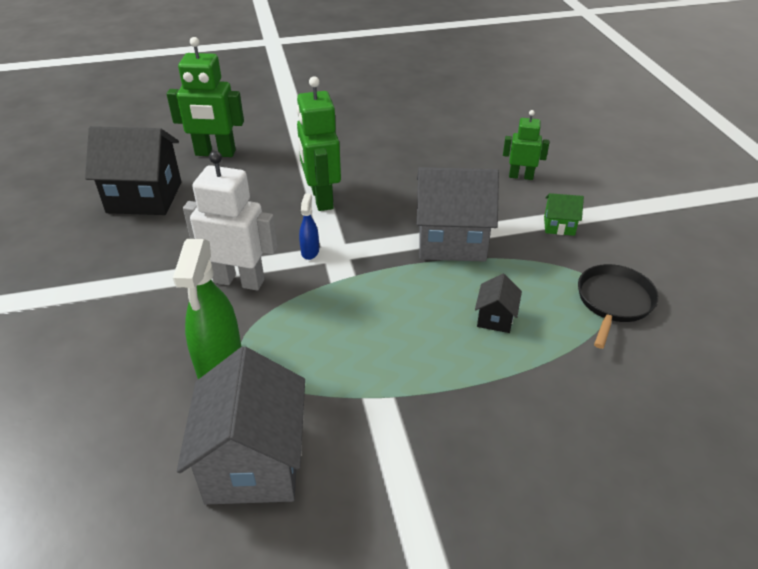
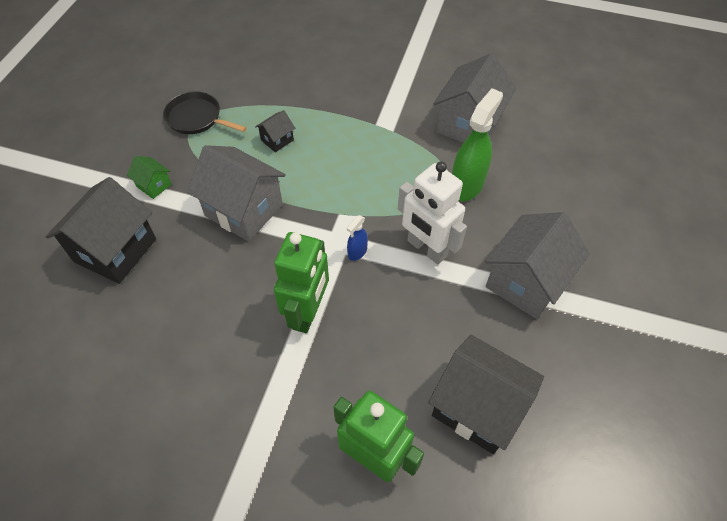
camera: 150 degrees left, 15 degrees up
(116, 292) = (525, 282): none -> grey house
(521, 176) = (115, 250): green robot -> black house
(613, 301) = (196, 118): black pan -> black pan turned 60 degrees clockwise

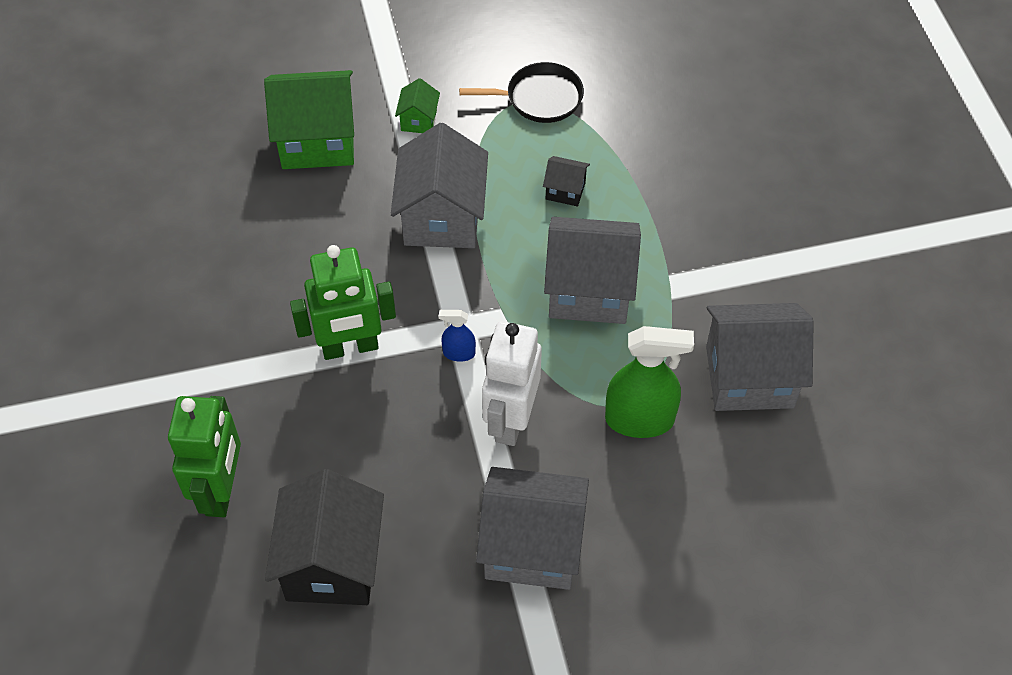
camera: 60 degrees right, 0 degrees up
(115, 250) = (317, 141): black house -> green house
(196, 118) = (540, 98): black pan -> black pan turned 90 degrees clockwise
(359, 164) = (589, 291): none -> grey house

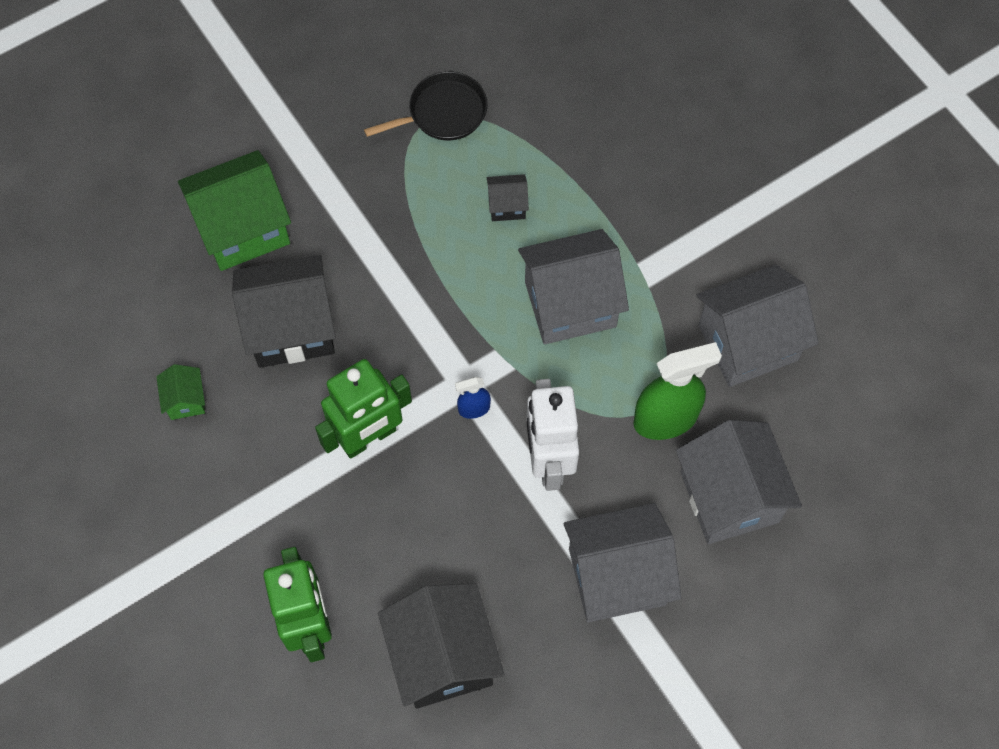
camera: 20 degrees left, 10 degrees up
(322, 234) = (291, 328): none -> black house
(418, 120) = (334, 174): green house -> green house (185, 400)
(442, 217) = (400, 272): grey house -> grey house (729, 497)

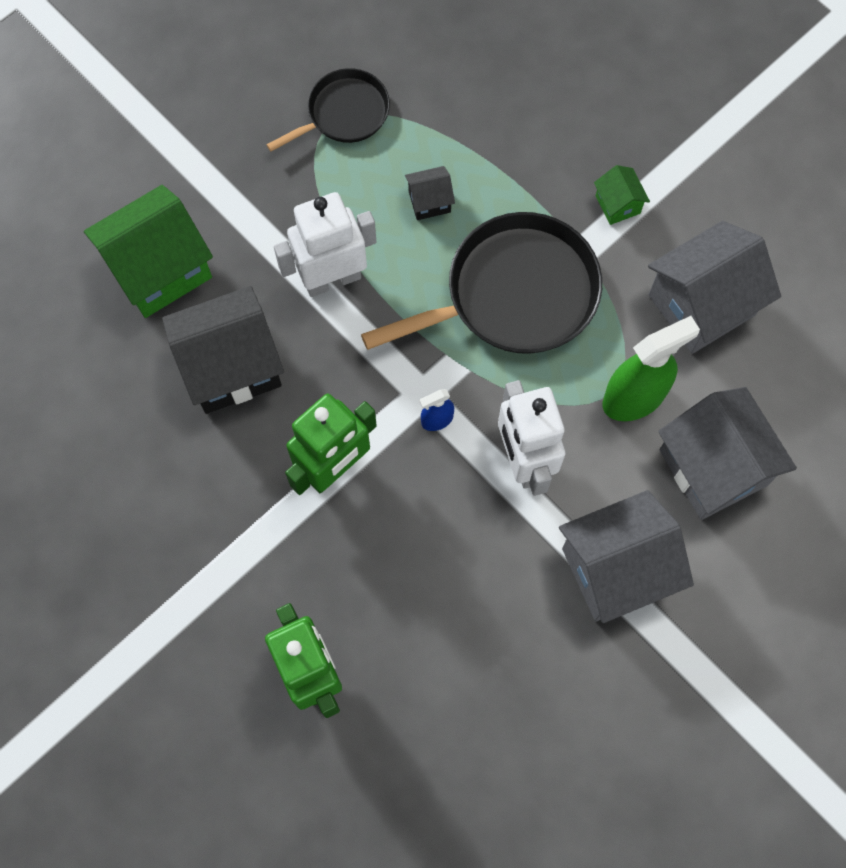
camera: 10 degrees left, 5 degrees up
(185, 400) = (136, 461): green house -> green house (617, 204)
(401, 263) = (332, 279): none -> white robot
(443, 657) = (456, 683): black house -> none
(570, 304) = (514, 294): grey house -> black pan

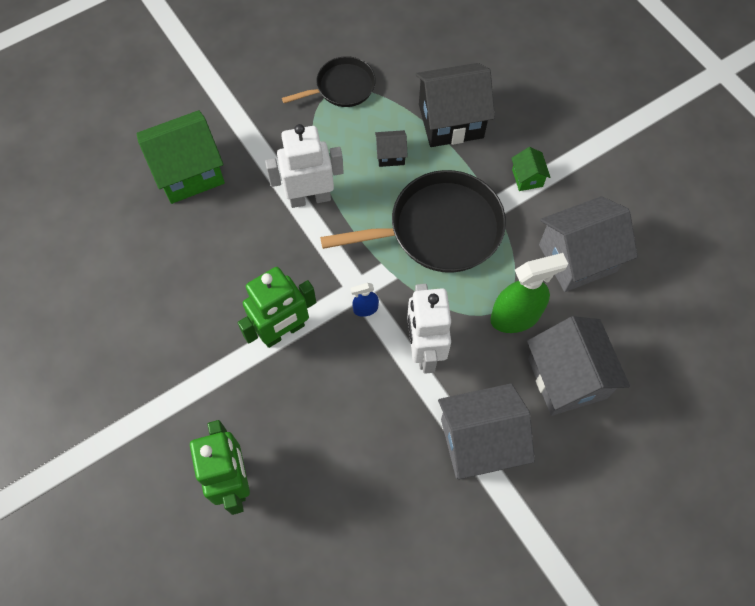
camera: 10 degrees right, 5 degrees down
(231, 366) = (224, 247): black house -> black house (451, 121)

